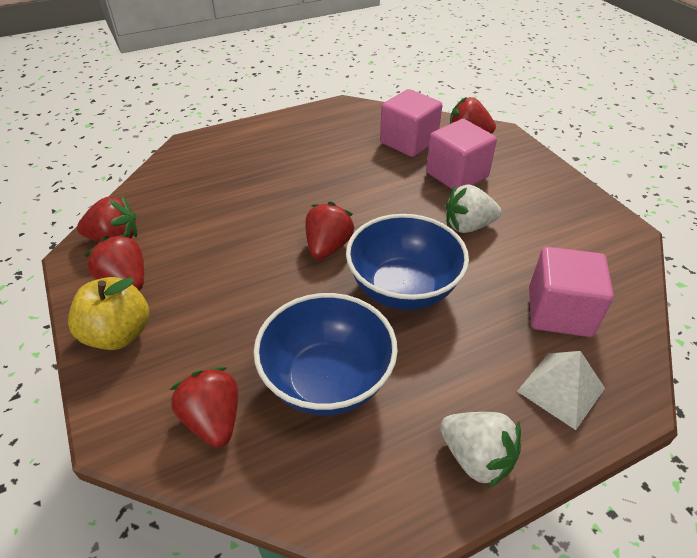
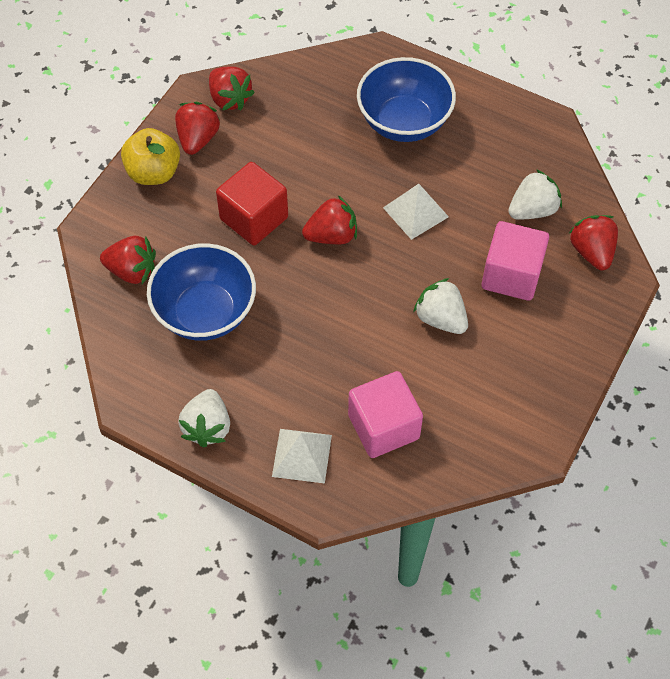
camera: 55 degrees right, 15 degrees up
(213, 420) = (132, 271): red strawberry -> red strawberry turned 75 degrees clockwise
(256, 287) = (254, 218): none -> red cube
(353, 192) = (415, 212): none -> white pyramid
(403, 289) = (326, 310): blue bowl -> blue bowl (404, 122)
(408, 142) = (532, 210): pink cube -> white strawberry

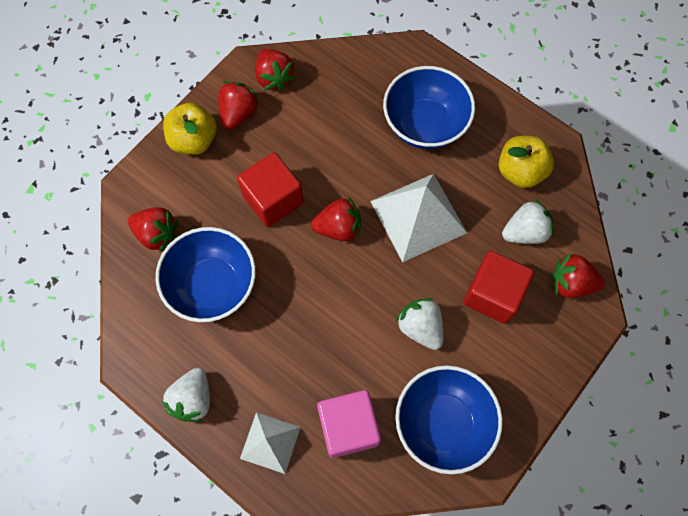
camera: 10 degrees right, 10 degrees up
(415, 212) = (418, 216): white pyramid -> white pyramid, size x1.67
(484, 407) = (443, 423): none -> blue bowl
(511, 275) = (493, 294): pink cube -> red cube
(515, 153) = (520, 171): none -> yellow apple
(591, 252) = (571, 283): red strawberry -> red strawberry turned 75 degrees counterclockwise

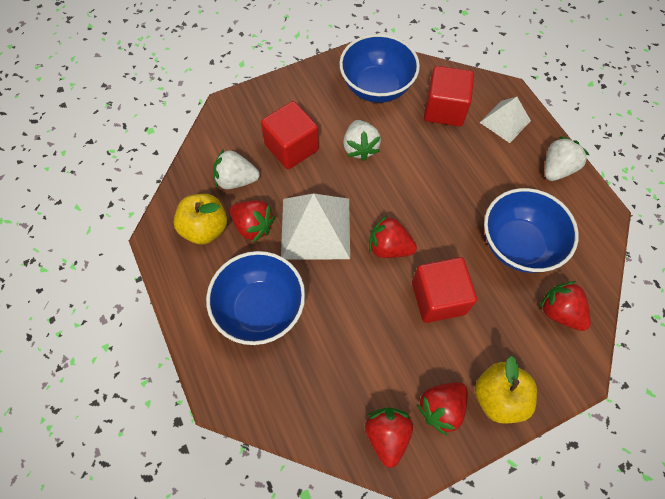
camera: 155 degrees left, 5 degrees down
(348, 427) = (444, 109): pink cube -> red cube
(571, 283) = (228, 132): red strawberry -> red strawberry (253, 226)

